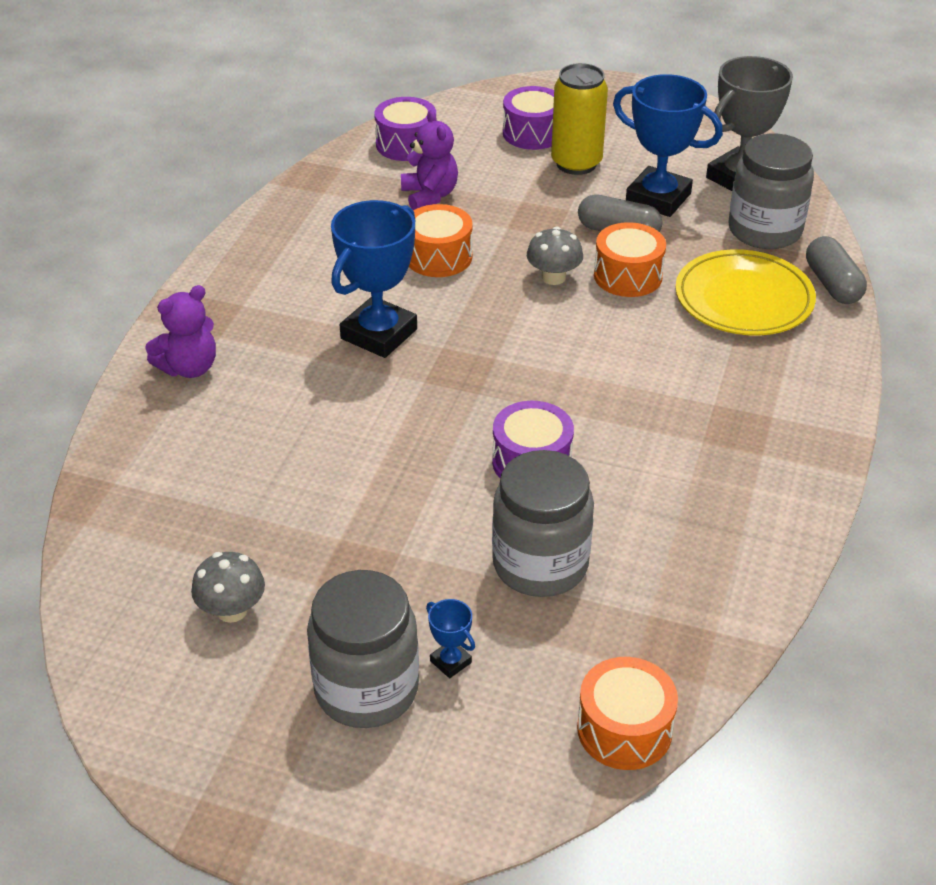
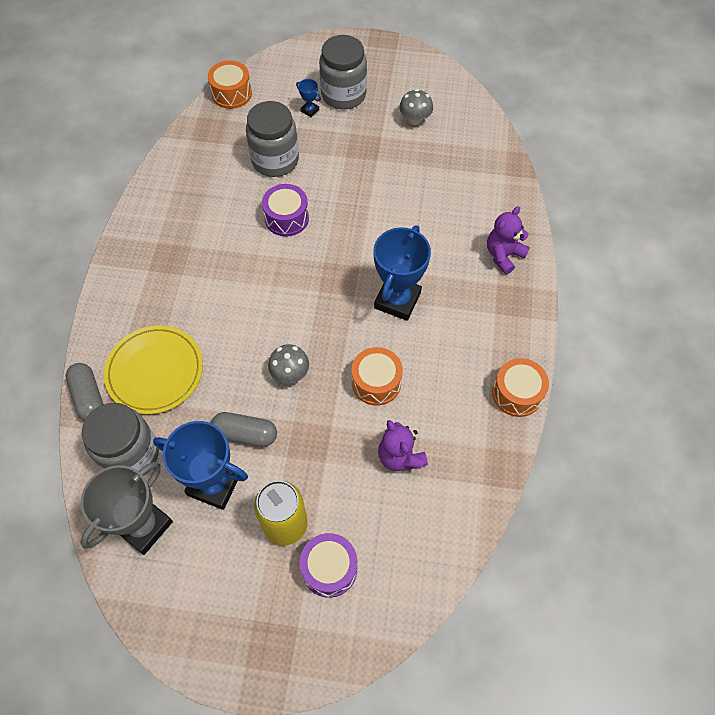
camera: 170 degrees right, 20 degrees up
(406, 144) = (438, 529): purple drum -> none
(628, 276) = (237, 383): orange drum -> orange drum (517, 393)

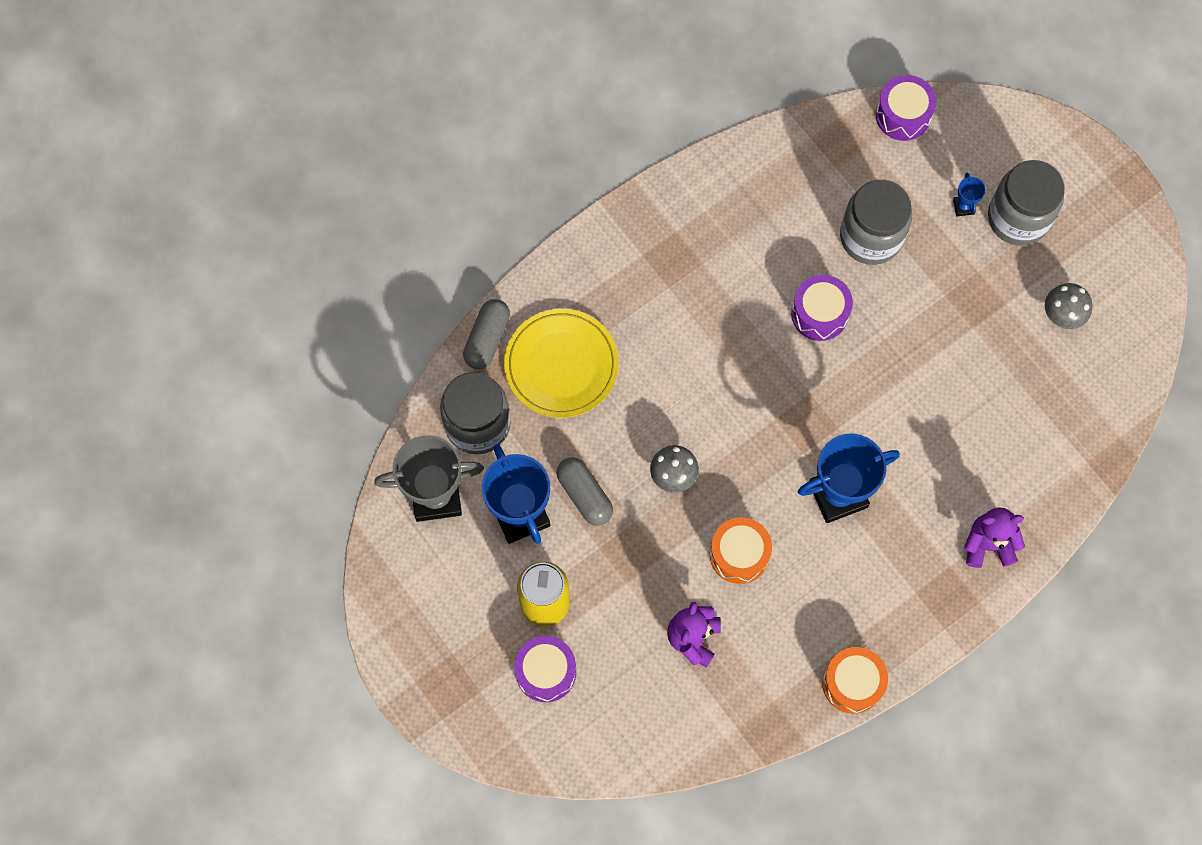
camera: 45 degrees right, 10 degrees up
(231, 93) = (903, 115): orange drum -> purple drum

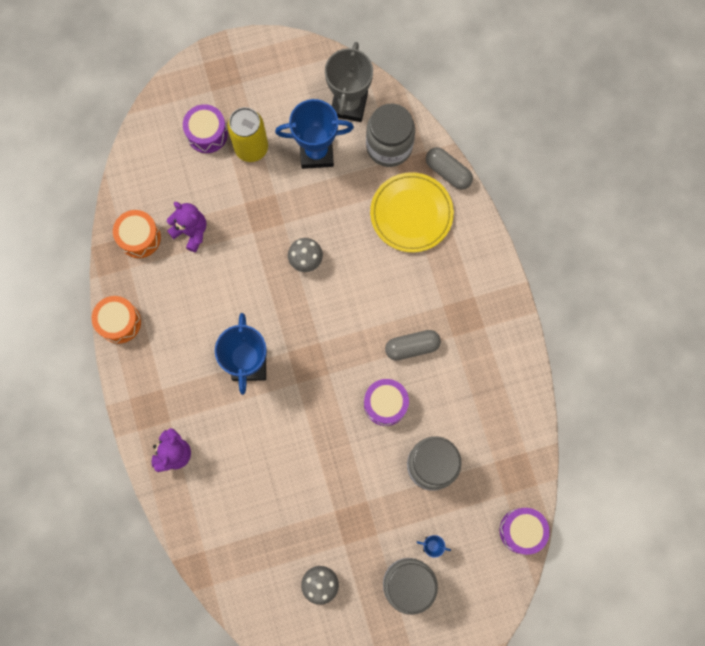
camera: 110 degrees right, 5 degrees up
(584, 495) = (314, 197): grey capsule -> grey capsule (412, 347)
(739, 554) = (234, 282): orange drum -> orange drum (139, 237)

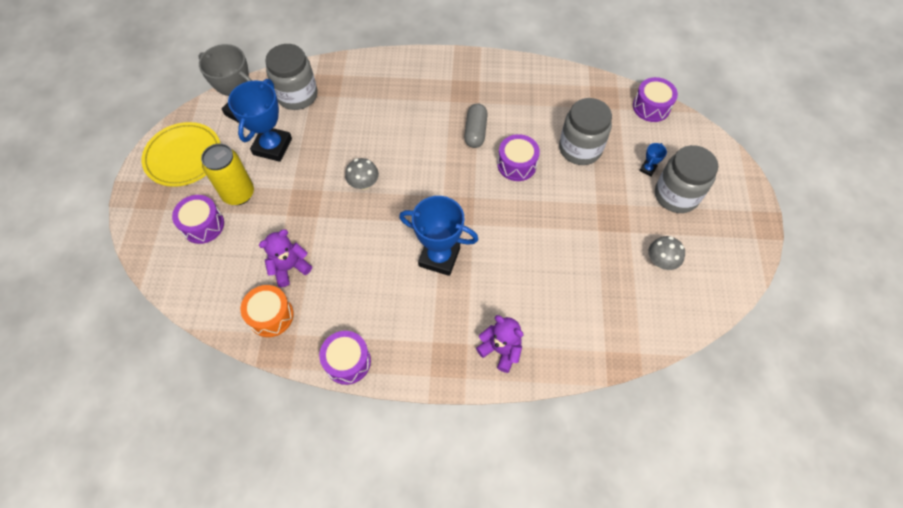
camera: 70 degrees left, 15 degrees down
(119, 322) = (347, 361): orange drum -> purple drum
(411, 214) = (363, 98): yellow plate -> yellow plate (183, 156)
(448, 172) = (341, 65): grey capsule -> none

